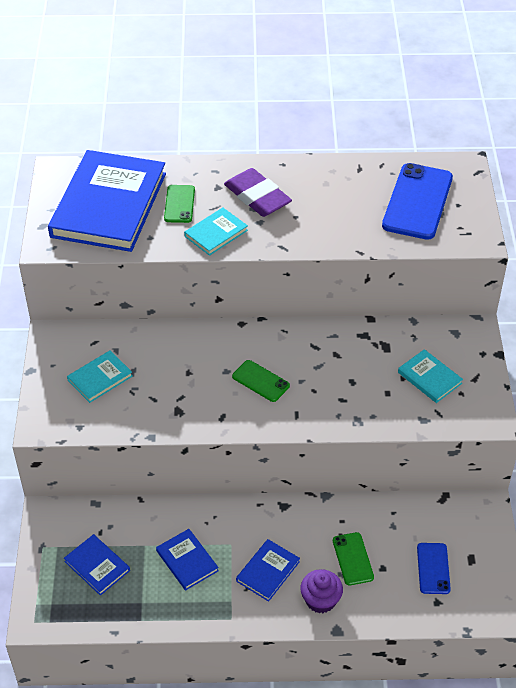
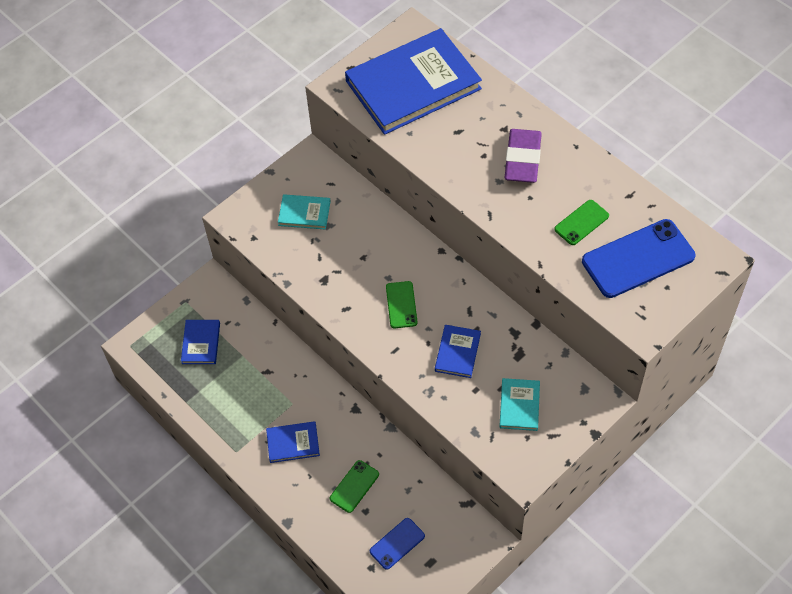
camera: 50 degrees right, 10 degrees up
(179, 204) = (461, 122): green phone -> green phone (581, 222)
(187, 561) = (254, 389): blue book -> blue book (457, 352)
(216, 233) = (457, 165): turquoise book -> none
(320, 600) = (301, 493): purple cupcake -> none

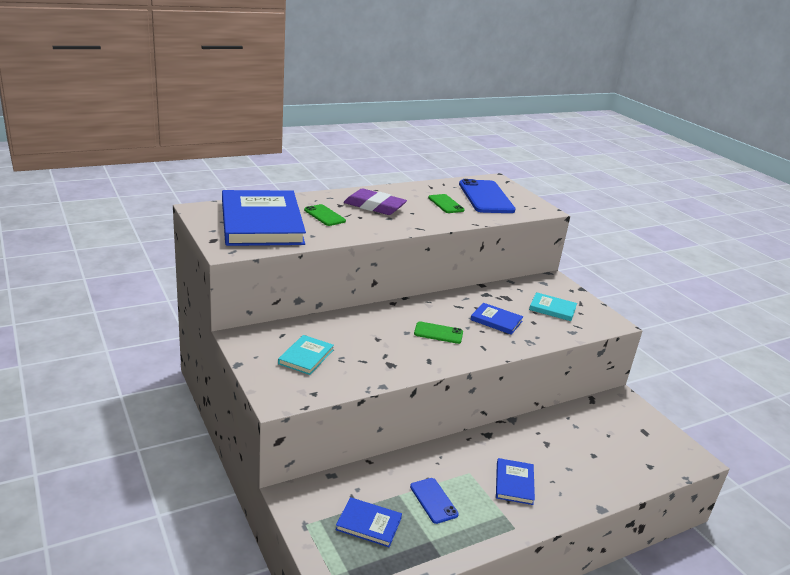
camera: 80 degrees left, 30 degrees down
(354, 486) = (568, 455): green phone -> green phone (324, 215)
(397, 543) = (627, 445): blue phone -> blue phone (433, 500)

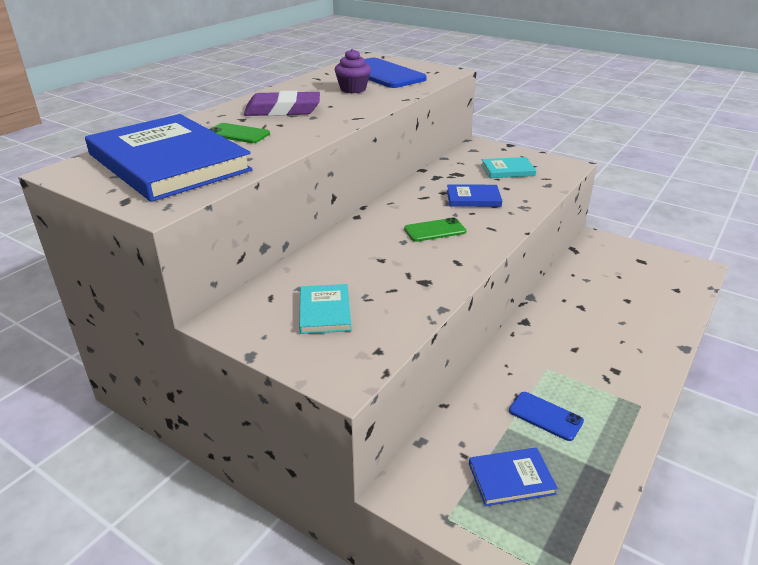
camera: 25 degrees left, 5 degrees up
(445, 204) = (353, 89): green phone -> purple cupcake
(514, 483) = (595, 359): blue book -> none

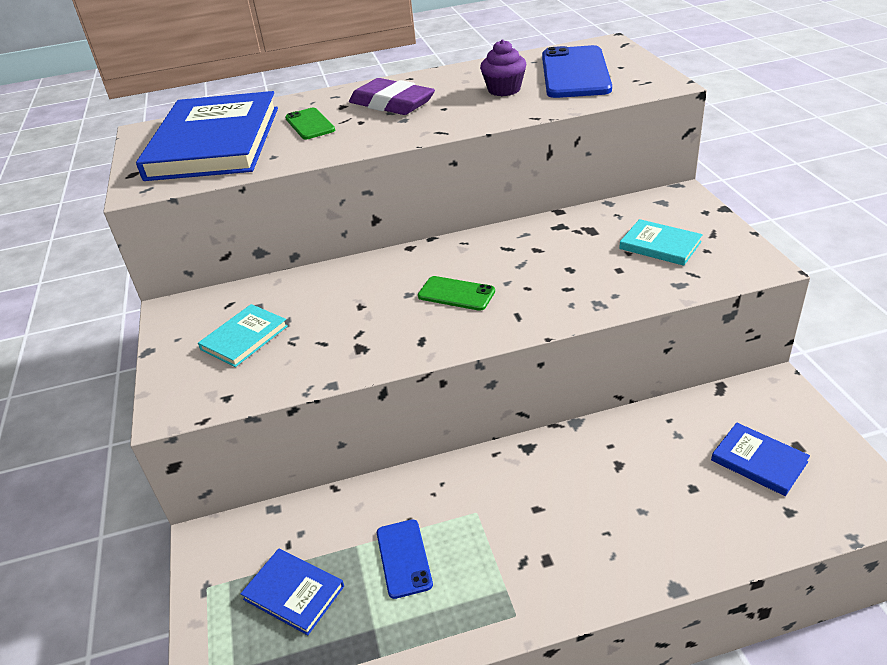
camera: 45 degrees right, 5 degrees up
(473, 198) = (557, 269): blue book -> blue book (758, 461)

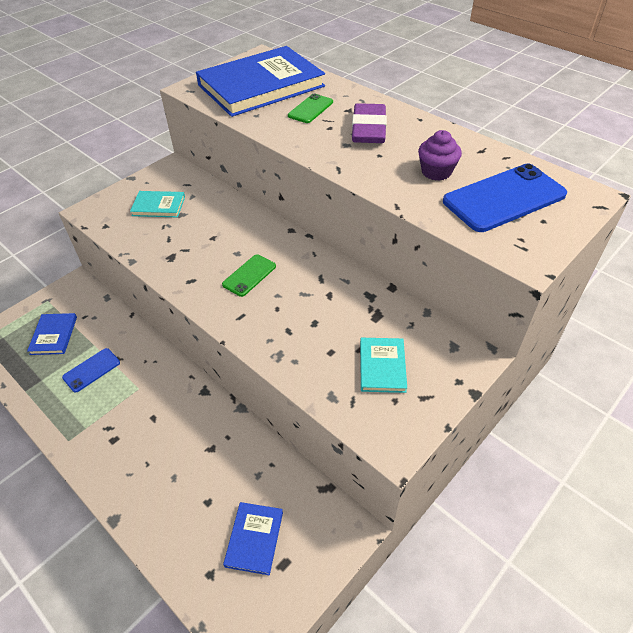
camera: 55 degrees right, 10 degrees up
(456, 294) = (249, 275): green phone -> green phone turned 45 degrees clockwise

